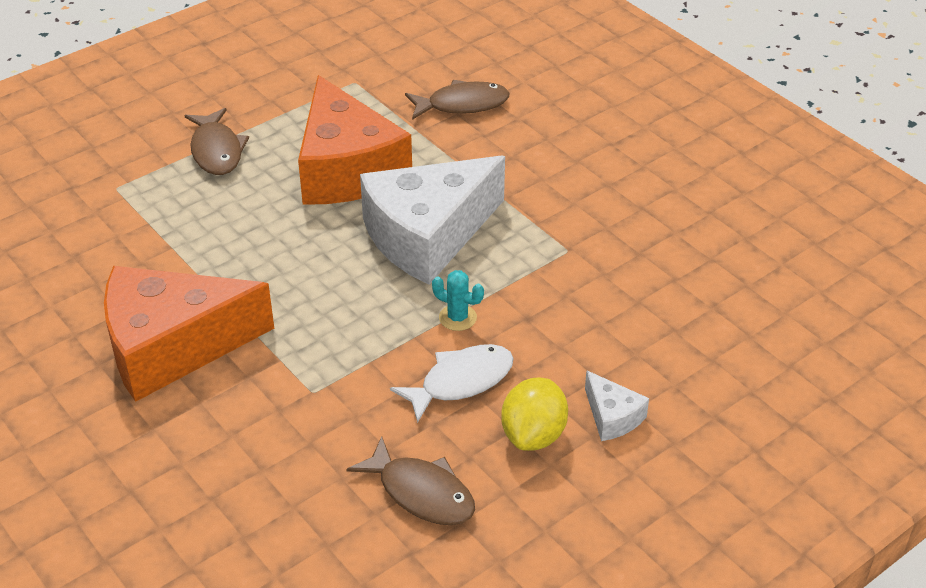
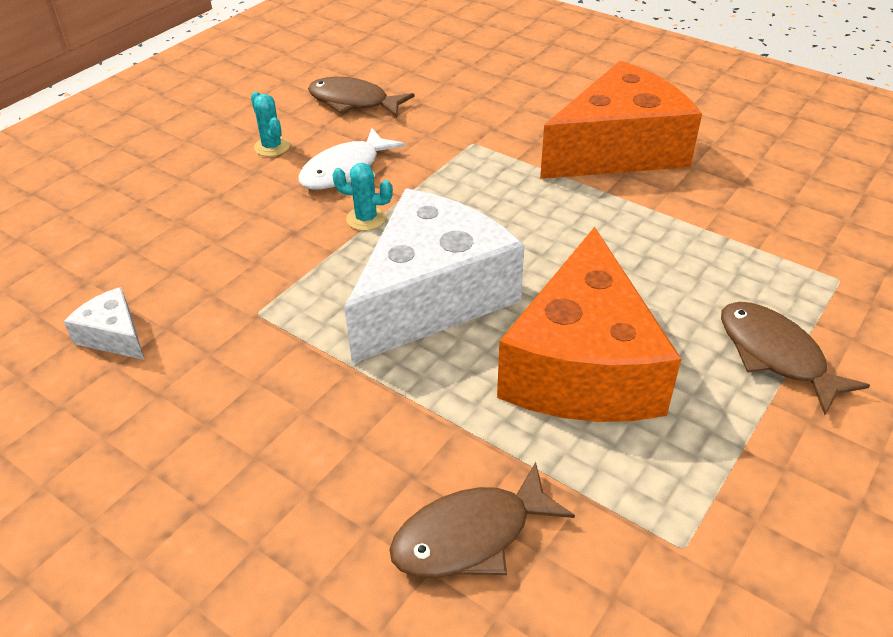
camera: 165 degrees right, 0 degrees up
(347, 169) = (583, 366): orange cheese -> orange cheese turned 135 degrees counterclockwise
(533, 435) = (272, 147): yellow lemon -> turquoise cactus
(612, 416) = (203, 170): white cheese -> white cheese (114, 336)

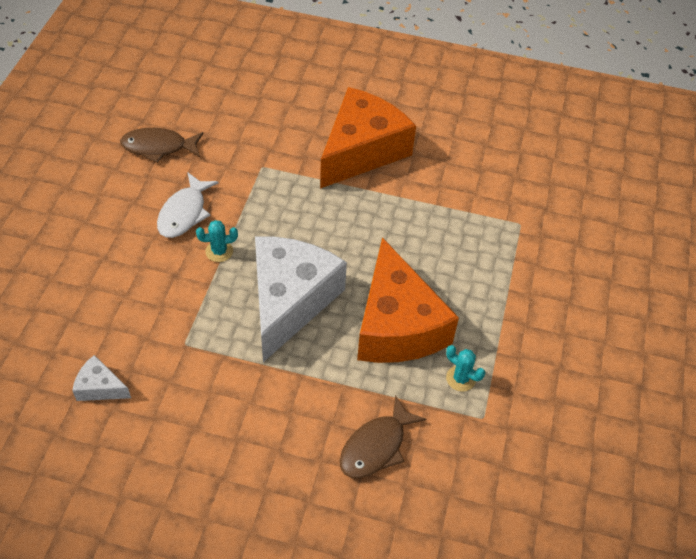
camera: 25 degrees left, 10 degrees up
(272, 147) = (119, 204): turquoise cactus -> turquoise cactus (461, 378)
(775, 355) = (498, 287): brown fish -> none

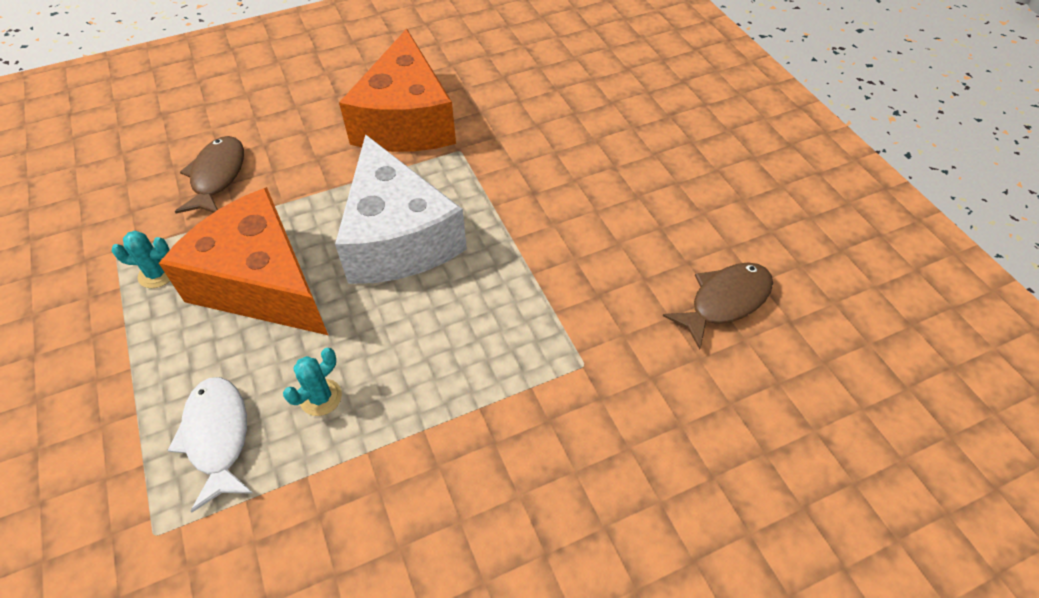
camera: 145 degrees right, 0 degrees up
(100, 387) = (491, 90): white cheese -> none
(184, 213) = (599, 250): white fish -> white fish (217, 437)
(219, 251) = (518, 237): turquoise cactus -> turquoise cactus (321, 397)
(362, 150) = (481, 492): orange cheese -> orange cheese (406, 121)

